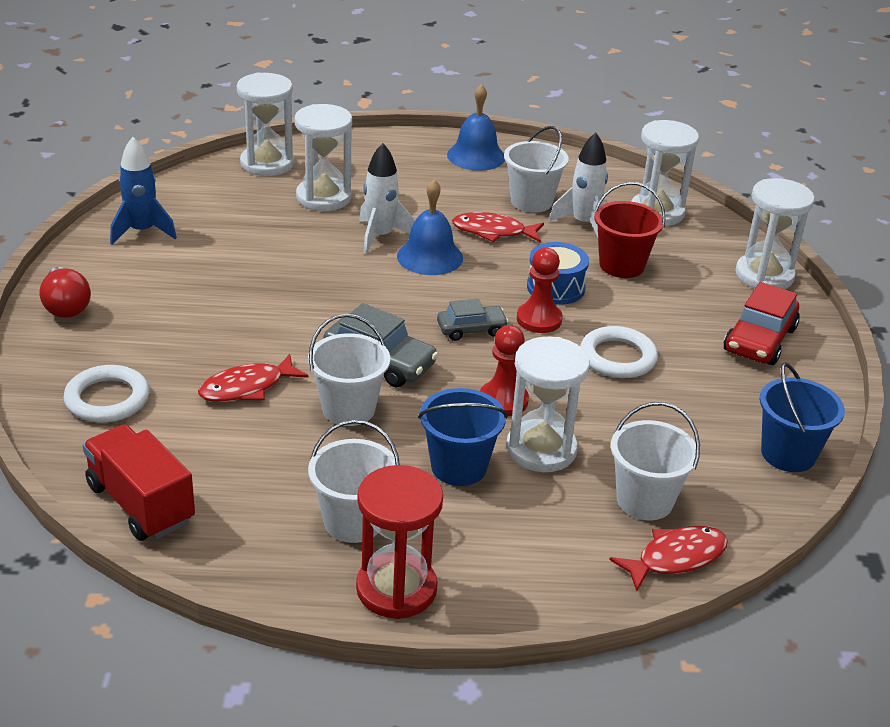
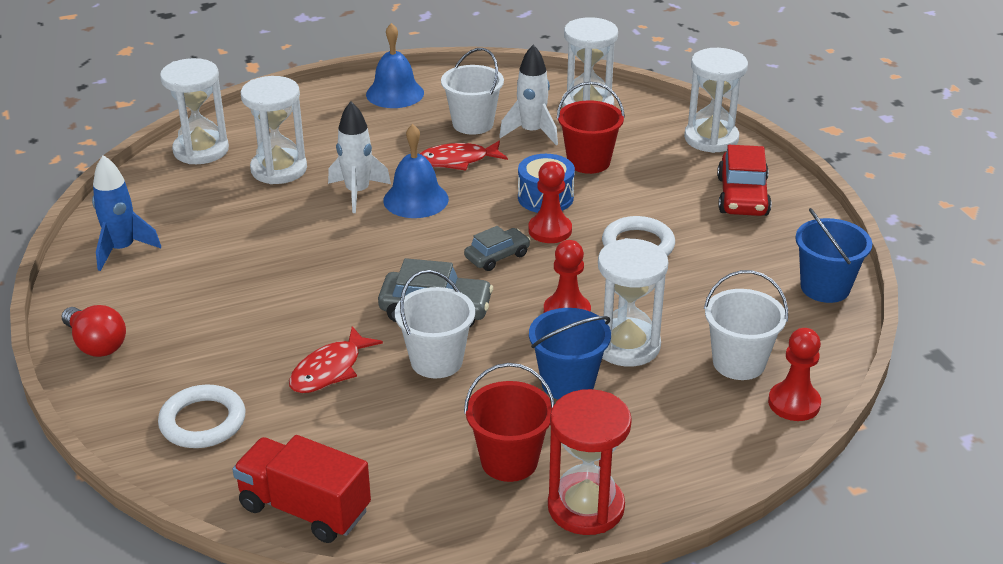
camera: 20 degrees left, 0 degrees up
(353, 522) = (509, 461): white bucket -> red bucket
(676, 558) = (794, 403): red fish -> red pawn

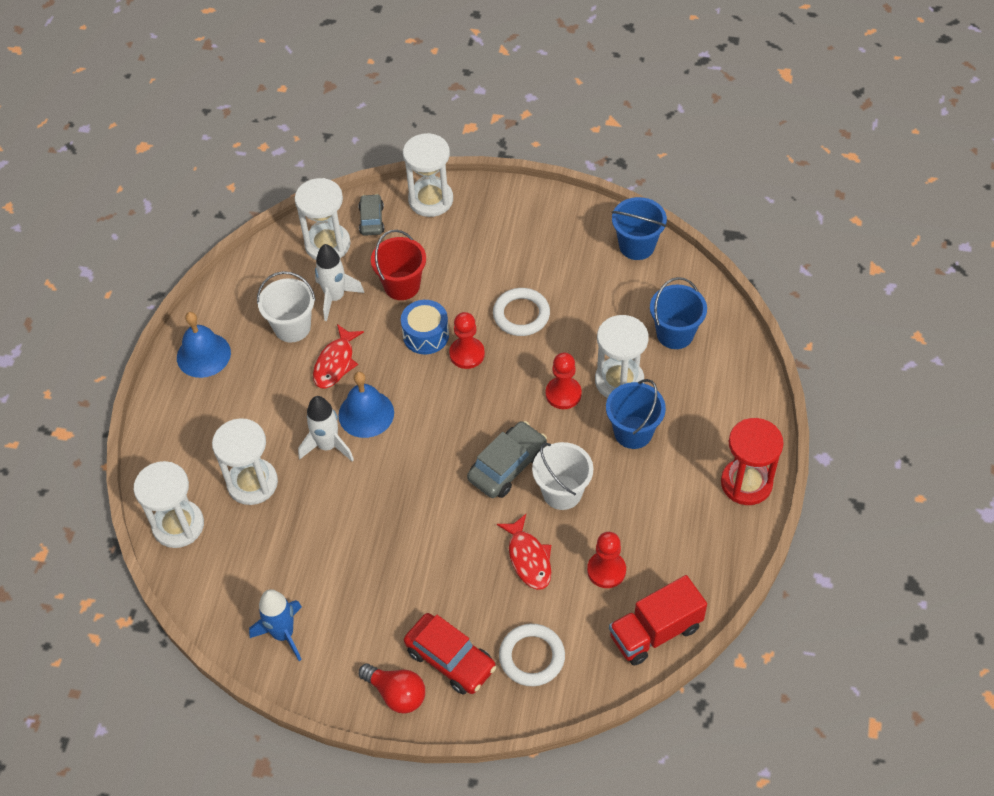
camera: 55 degrees left, 20 degrees up
(96, 344) = (396, 694): red light bulb -> red light bulb turned 45 degrees clockwise
(497, 256) = (473, 400): grey car -> grey car (371, 220)
(509, 461) = (683, 501): red bucket -> none
(738, 363) = (675, 334): white bucket -> blue bucket
(742, 196) = (512, 226): red car -> red car (450, 659)
(794, 403) = (728, 330): red pawn -> red pawn (606, 570)

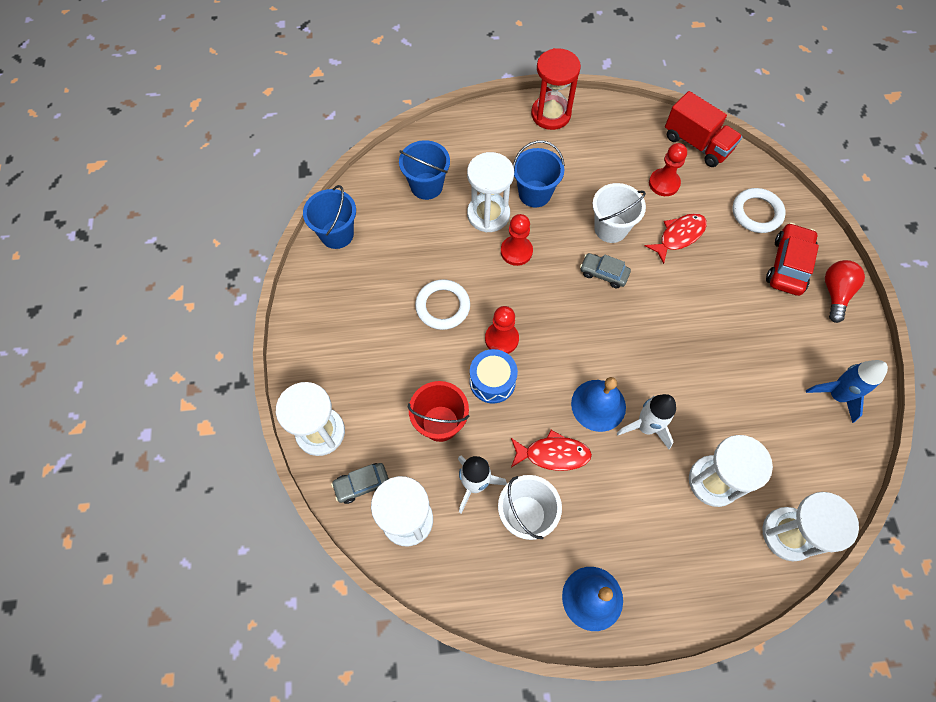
camera: 110 degrees left, 10 degrees up
(507, 466) = (603, 273): grey car -> grey car, size x0.63

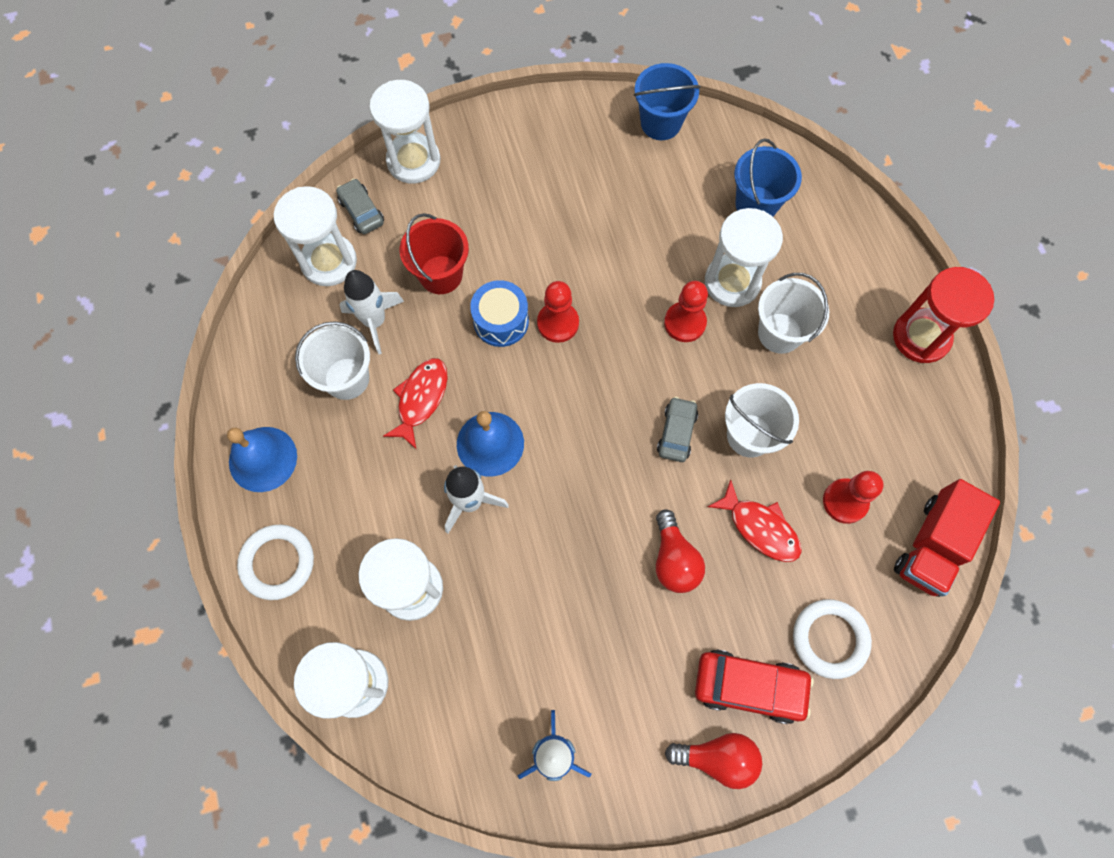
camera: 80 degrees right, 5 degrees up
(442, 306) = (588, 252): white ring -> white ring (277, 563)
(534, 194) = (779, 333): blue bucket -> white bucket
(553, 454) = (421, 399): red fish -> red fish turned 150 degrees counterclockwise
(699, 293) = (674, 559): none -> red light bulb

